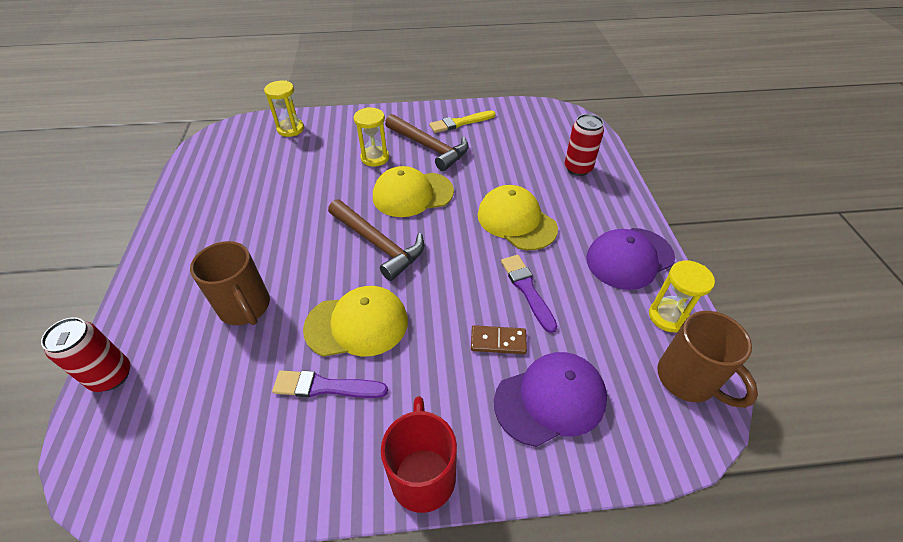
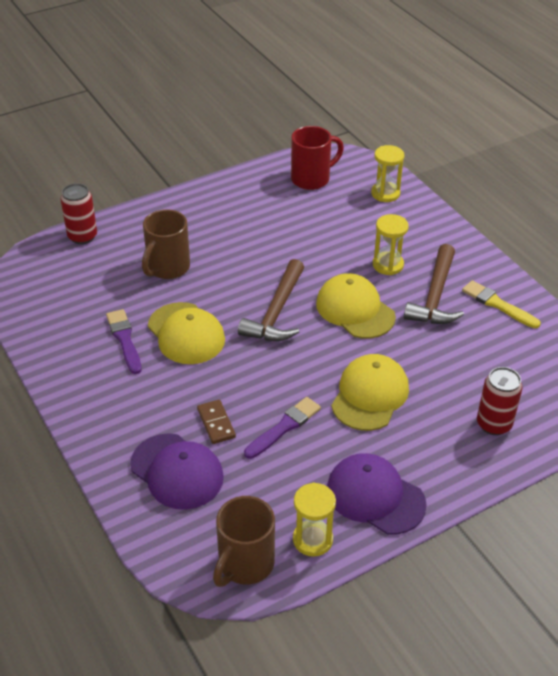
camera: 65 degrees right, 5 degrees down
(423, 474) = (83, 415): red mug -> red mug (312, 179)

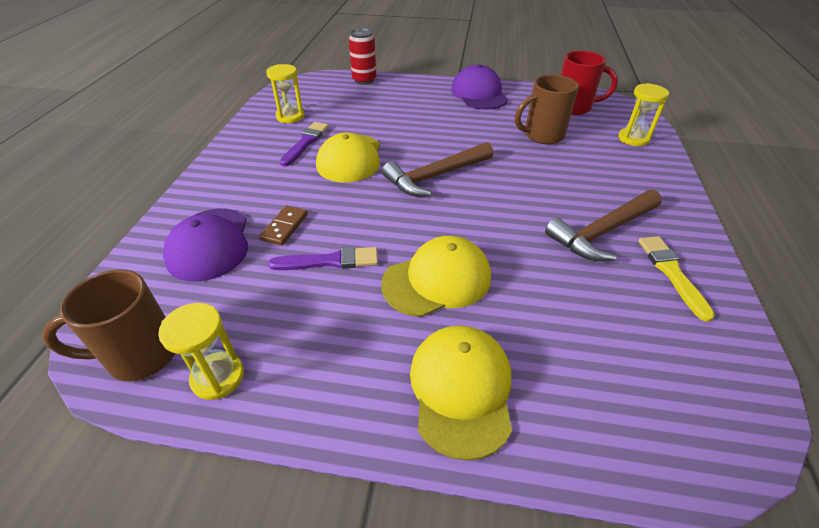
camera: 40 degrees right, 0 degrees up
(167, 268) = (393, 116): brown mug -> brown mug (542, 135)
(355, 310) = (506, 206): yellow cap -> yellow cap (461, 389)
(375, 496) = (325, 378): purple cap -> purple cap (479, 94)
(388, 265) = (578, 187): yellow hourglass -> yellow hourglass (290, 116)
(494, 424) = (543, 393): red can -> none

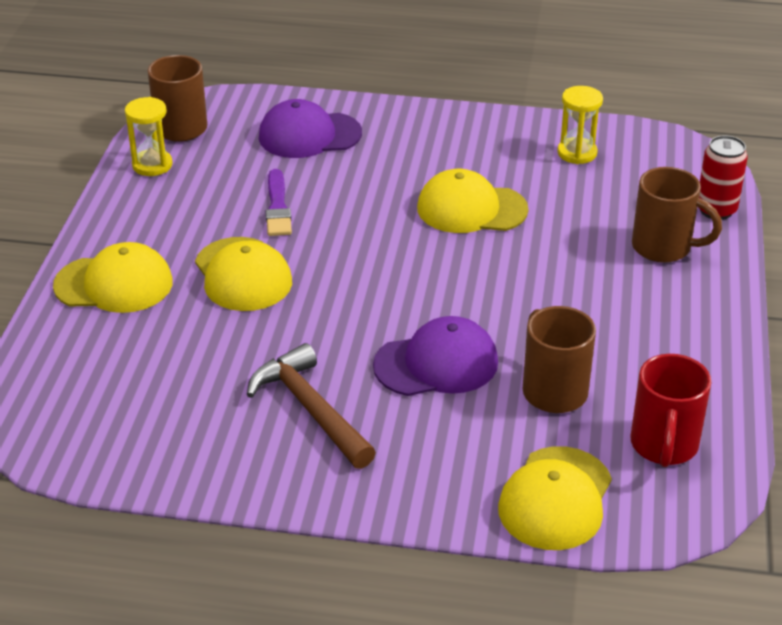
camera: 90 degrees right, 5 degrees down
(284, 227) = (333, 175): brown domino -> none
(305, 143) = (507, 172): purple brush -> none
(400, 96) = (663, 247): none -> brown mug
(435, 176) = (432, 278): brown hammer -> none
(479, 94) = (693, 334): purple cap -> purple cap (436, 364)
(633, 139) = (555, 498): yellow hourglass -> yellow cap
(671, 273) = (232, 452): yellow brush -> none

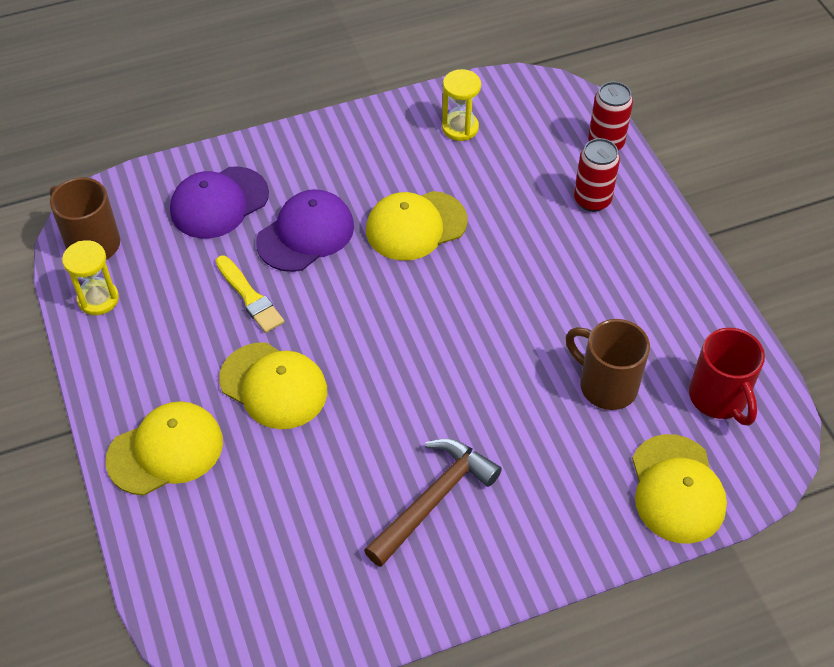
camera: 30 degrees left, 15 degrees up
(277, 207) = (250, 297): purple brush -> yellow brush
(310, 409) = (433, 499): brown hammer -> brown hammer turned 105 degrees clockwise
(436, 364) = (500, 402): purple cap -> purple cap (305, 234)
(663, 247) = (592, 200): brown mug -> red can

